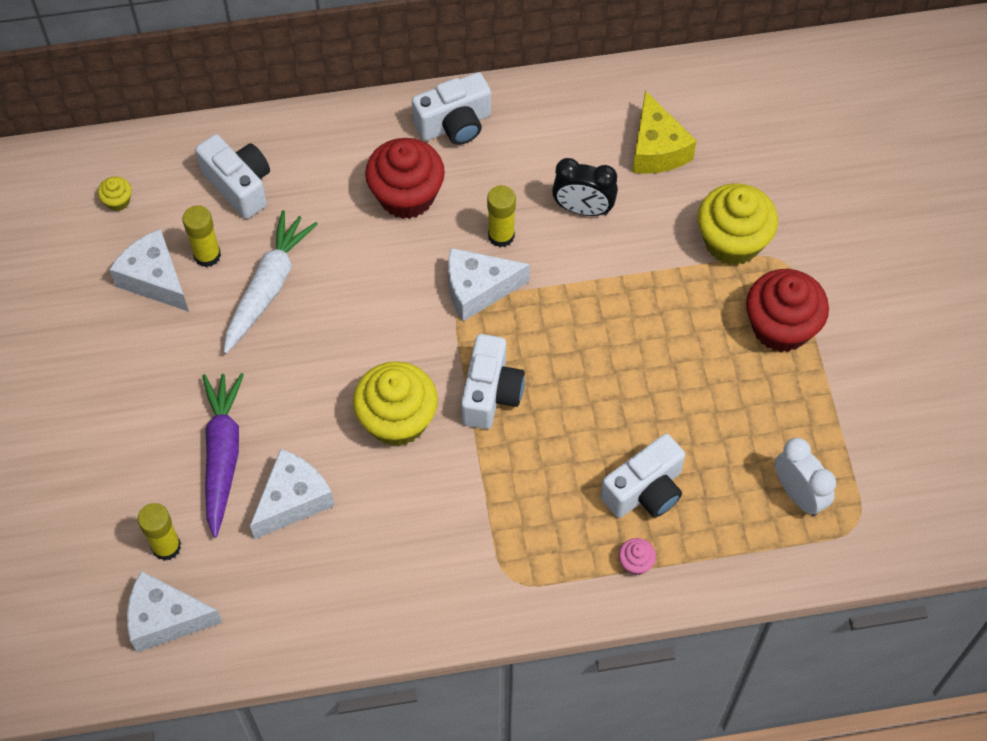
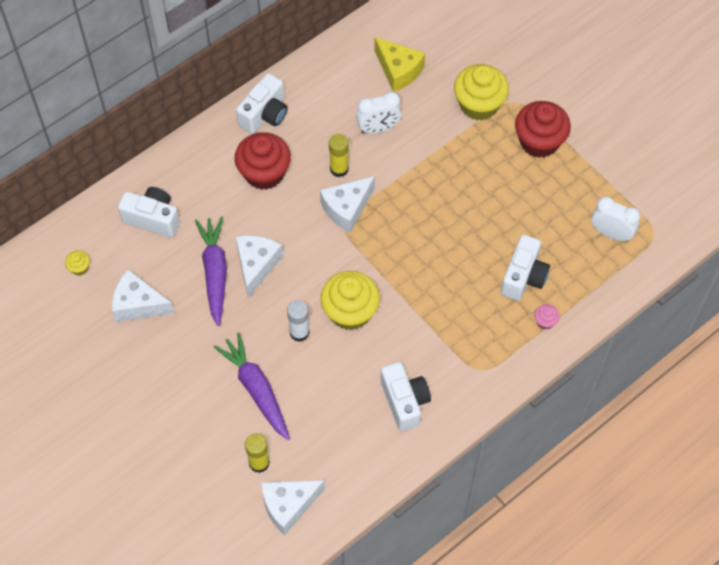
camera: 30 degrees left, 0 degrees up
(207, 255) = (162, 272): yellow glue stick -> none
(268, 287) = (215, 272): white carrot -> purple carrot
(293, 500) = (319, 393): white cheese -> white cheese (256, 265)
(319, 413) = (299, 332): none -> white glue stick
(490, 393) = (396, 267): white camera -> white camera (404, 402)
(583, 209) = (378, 128): black clock -> white clock

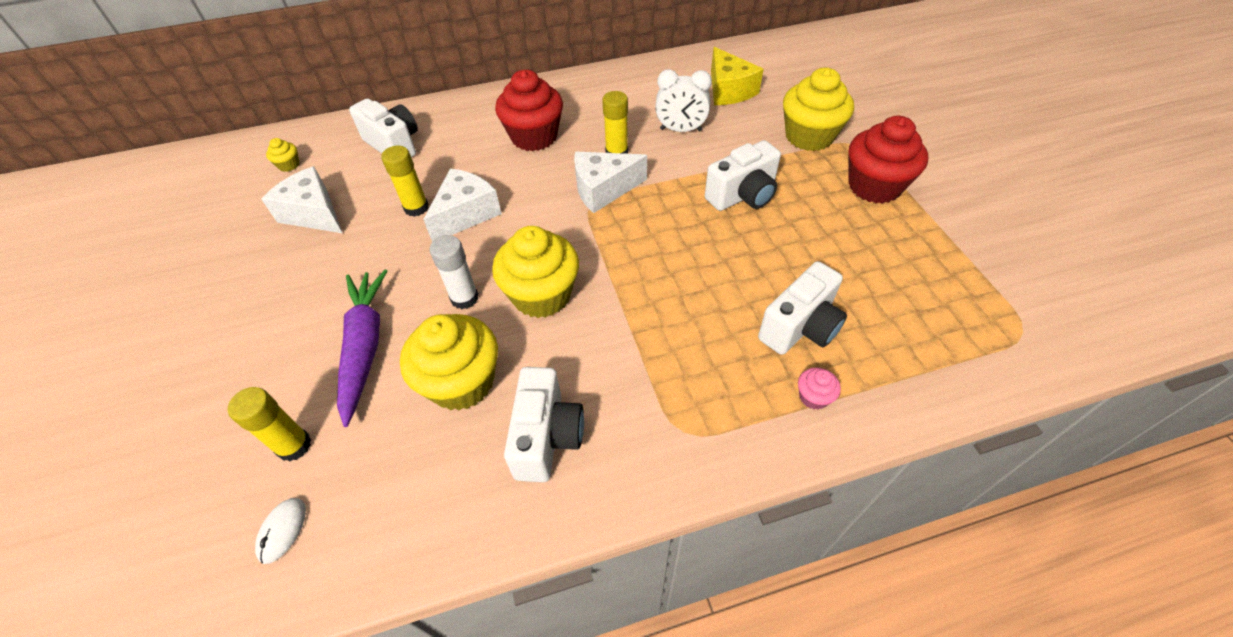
camera: 25 degrees right, 10 degrees down
(215, 272) = (416, 208): purple carrot -> yellow glue stick
(265, 114) = (568, 93): white camera -> white camera (743, 196)
(288, 506) = (282, 530): white cheese -> white mouse
(334, 389) = (462, 382): none -> yellow cupcake
(611, 233) = (952, 312): white clock -> none

